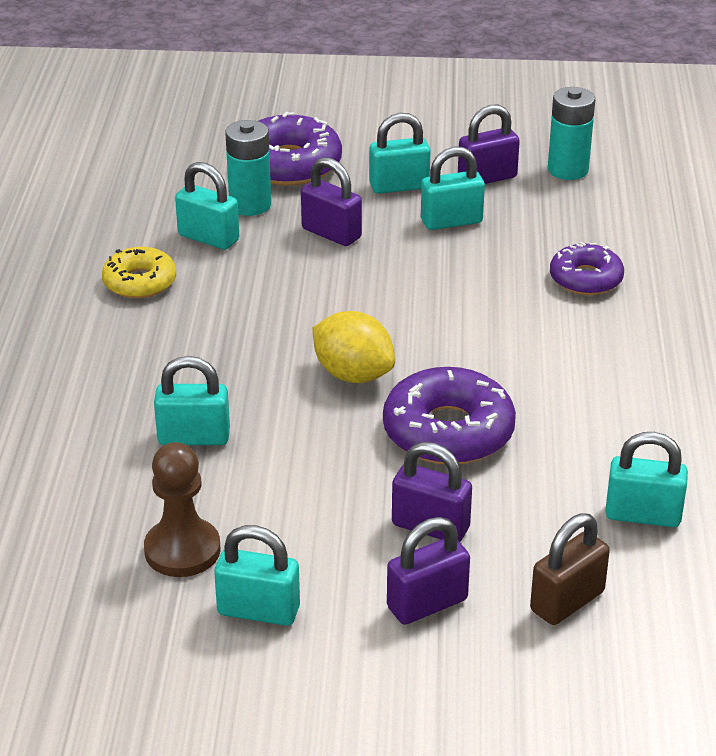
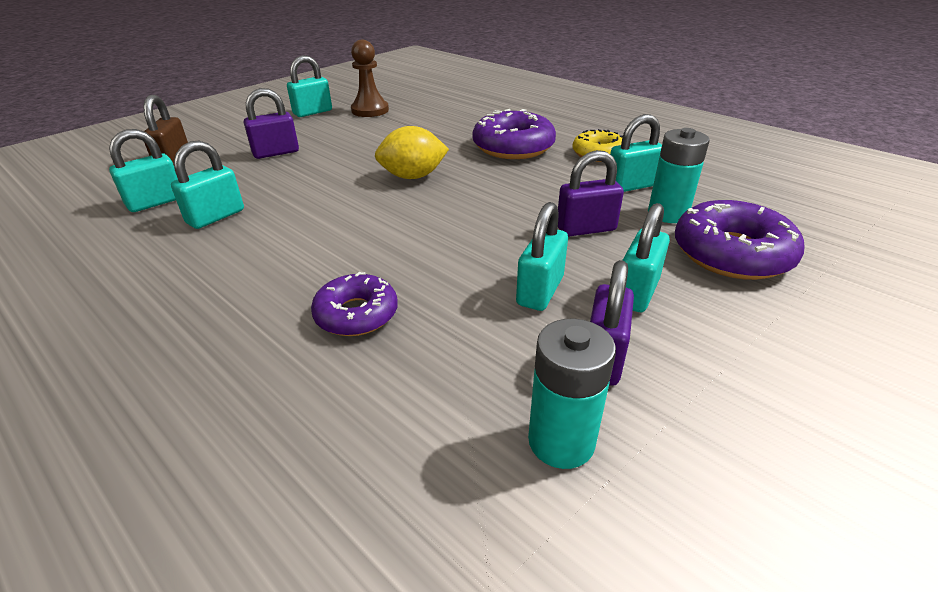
camera: 130 degrees right, 0 degrees up
(194, 437) = (434, 129): turquoise padlock -> turquoise padlock (215, 217)
(427, 604) = (244, 137): purple padlock -> none
(448, 431) = (320, 181): purple donut -> purple donut (513, 147)

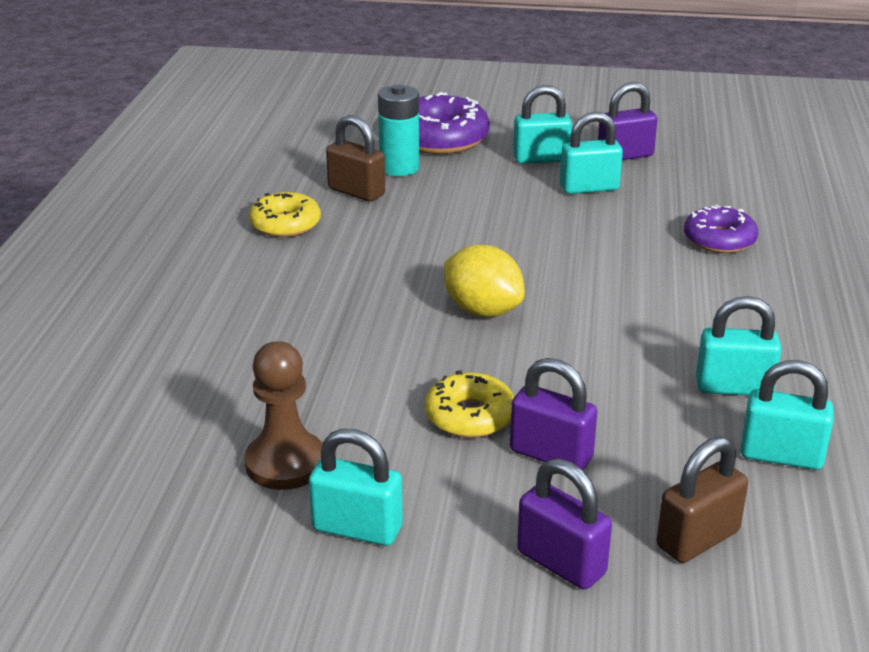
camera: 125 degrees left, 5 degrees down
(333, 146) = (470, 416): none -> yellow donut
(513, 147) = (319, 279): purple donut -> none
(561, 441) = (702, 152): turquoise battery -> none
(586, 229) = (473, 193): purple padlock -> purple padlock (561, 563)
(631, 186) = (356, 192): turquoise padlock -> brown padlock

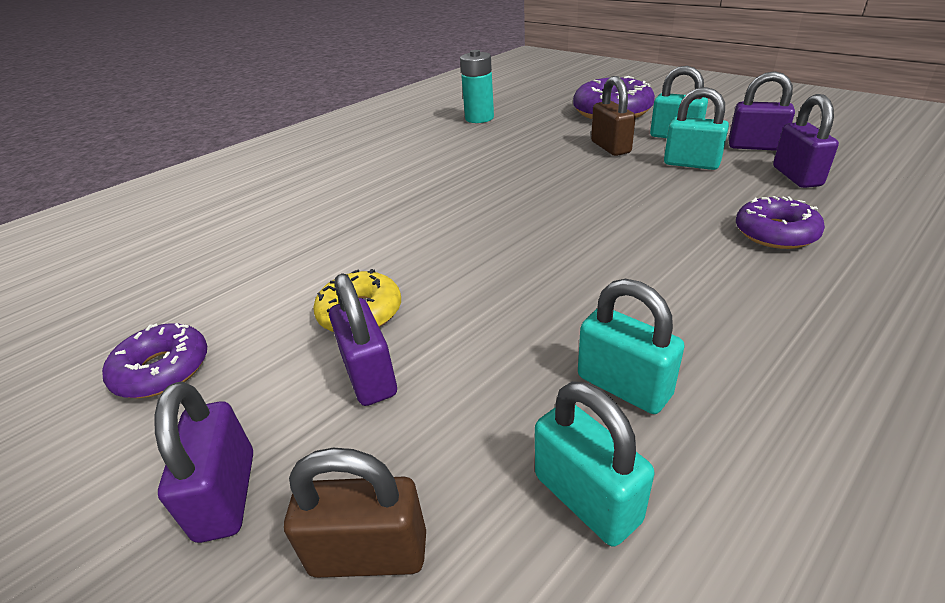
camera: 40 degrees right, 5 degrees up
(285, 224) = (439, 143): yellow donut -> none
(285, 463) = (206, 297): brown pawn -> none
(356, 192) = (510, 133): brown padlock -> brown padlock (610, 147)
(357, 528) = (162, 370): turquoise padlock -> purple donut
(399, 168) = (559, 124): turquoise battery -> turquoise battery (479, 118)
(482, 311) = (484, 232): yellow lemon -> none
(687, 181) = (796, 176): none -> purple padlock

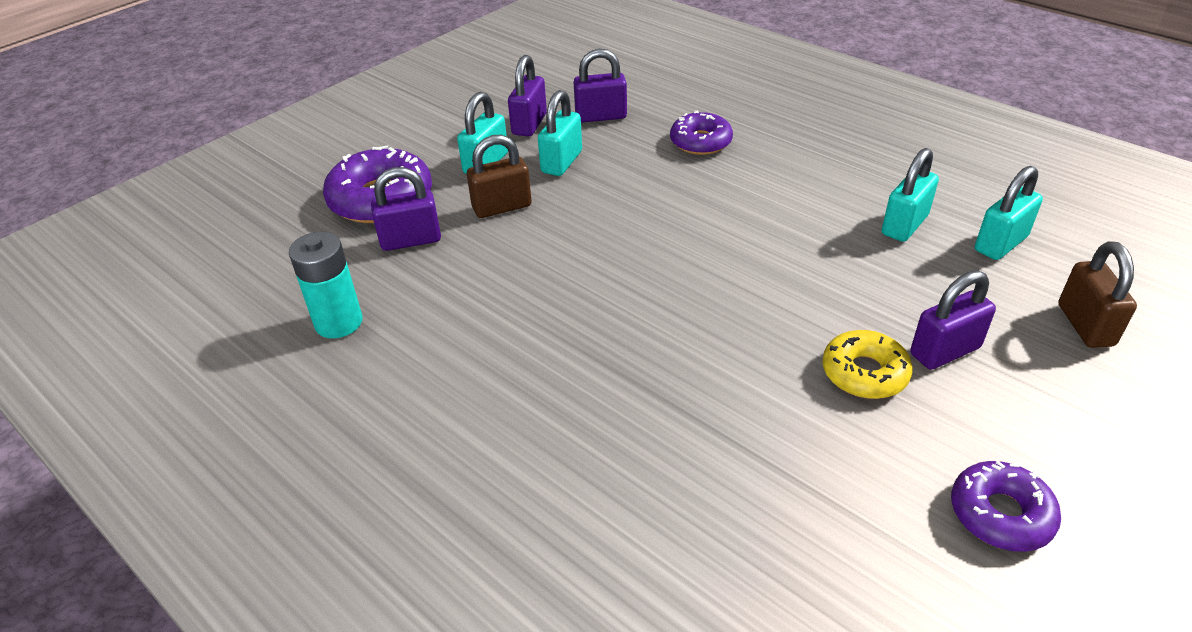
camera: 95 degrees left, 5 degrees up
(226, 495) = (1092, 407): purple padlock -> purple padlock (411, 240)

